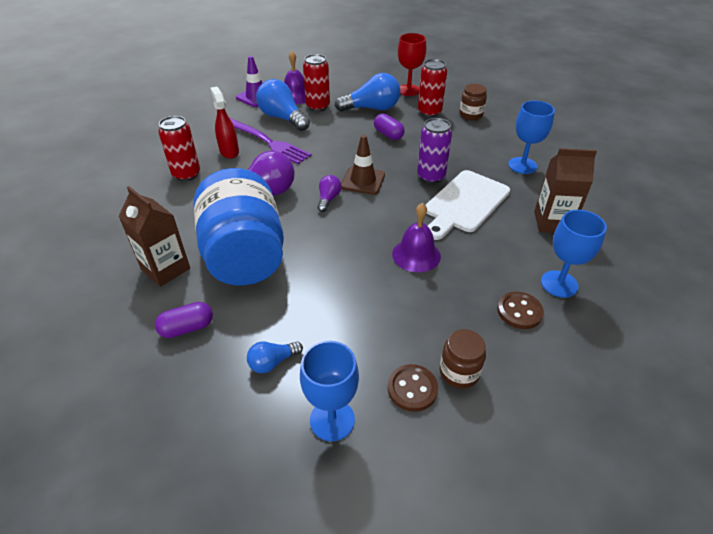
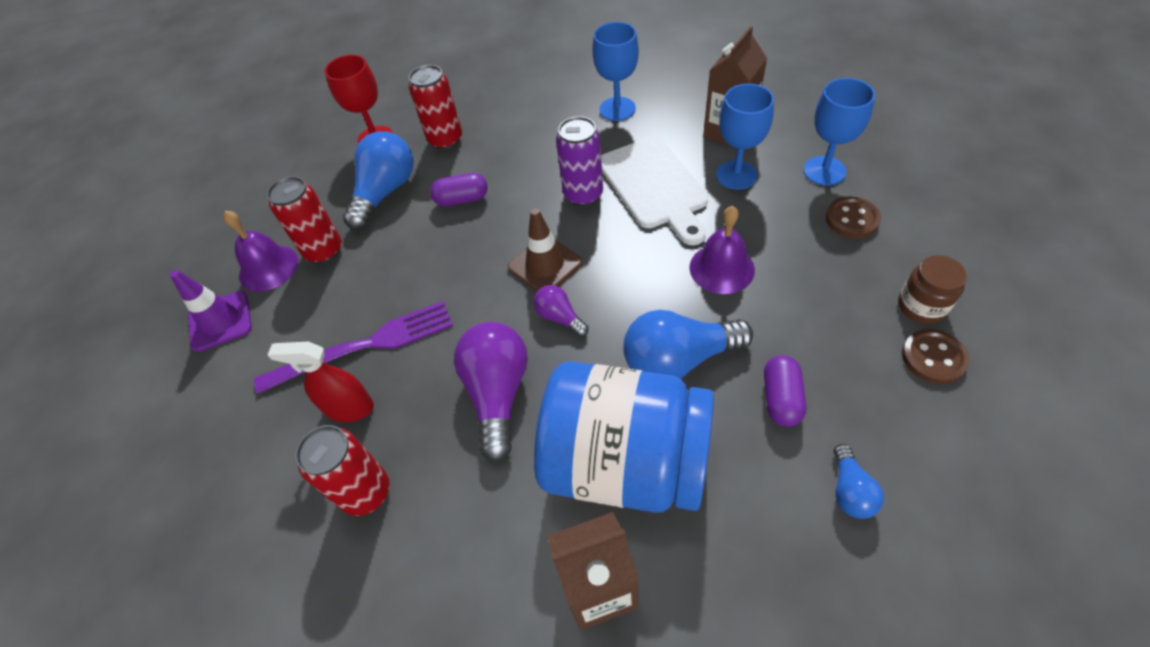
camera: 55 degrees left, 10 degrees up
(187, 328) = (746, 587): purple capsule -> purple capsule (781, 398)
(282, 118) = (315, 305): blue light bulb -> blue light bulb (678, 360)
(332, 420) = (959, 454): blue goblet -> blue goblet (736, 175)
(471, 115) = (484, 106): brown jar -> none

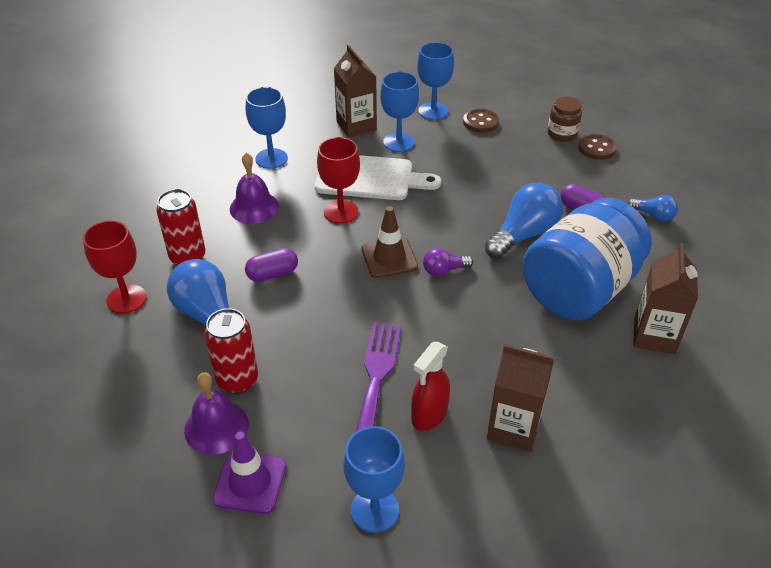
camera: 65 degrees left, 10 degrees down
(220, 423) = (374, 510): none -> blue goblet
(366, 492) = (513, 428): red can -> brown carton
(462, 199) = (272, 274): purple capsule -> purple capsule turned 45 degrees clockwise
(497, 393) = (483, 326): purple light bulb -> none
(583, 195) = (341, 212): purple can -> red goblet
(678, 360) = (523, 234): blue light bulb -> blue light bulb turned 150 degrees counterclockwise
(721, 268) = (469, 185): purple bell -> purple bell (254, 207)

